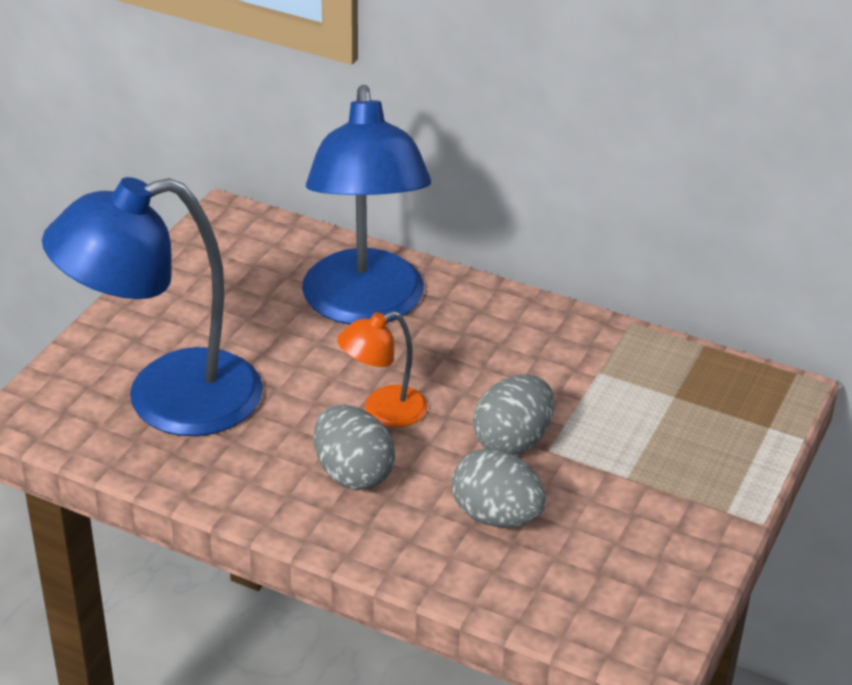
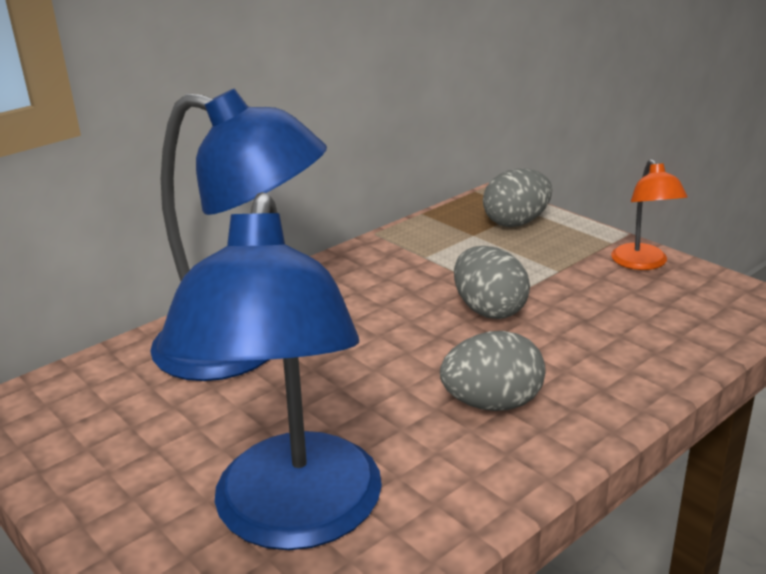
camera: 65 degrees left, 10 degrees down
(383, 411) = (410, 368): orange lamp -> orange lamp (643, 263)
(496, 516) = (584, 337): grey egg -> grey egg (516, 222)

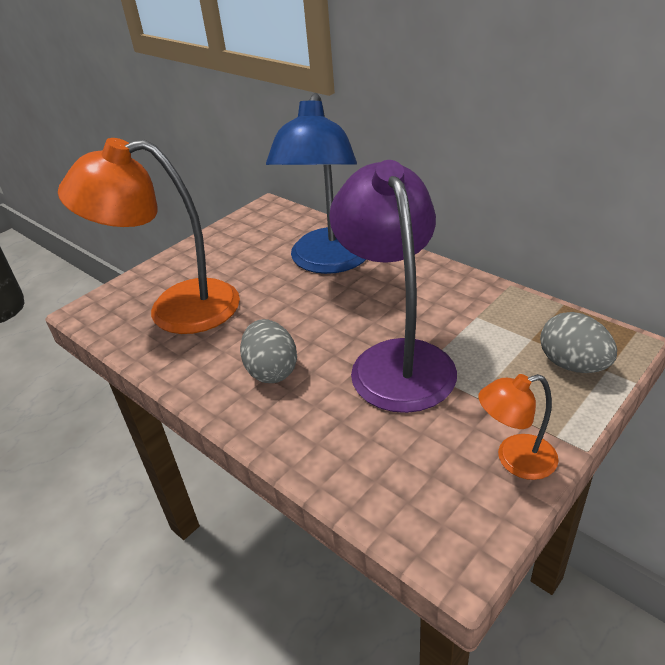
camera: 85 degrees right, 10 degrees up
(294, 518) = (175, 309): blue lamp -> orange lamp
(489, 310) = (396, 359): grey egg -> purple lamp

